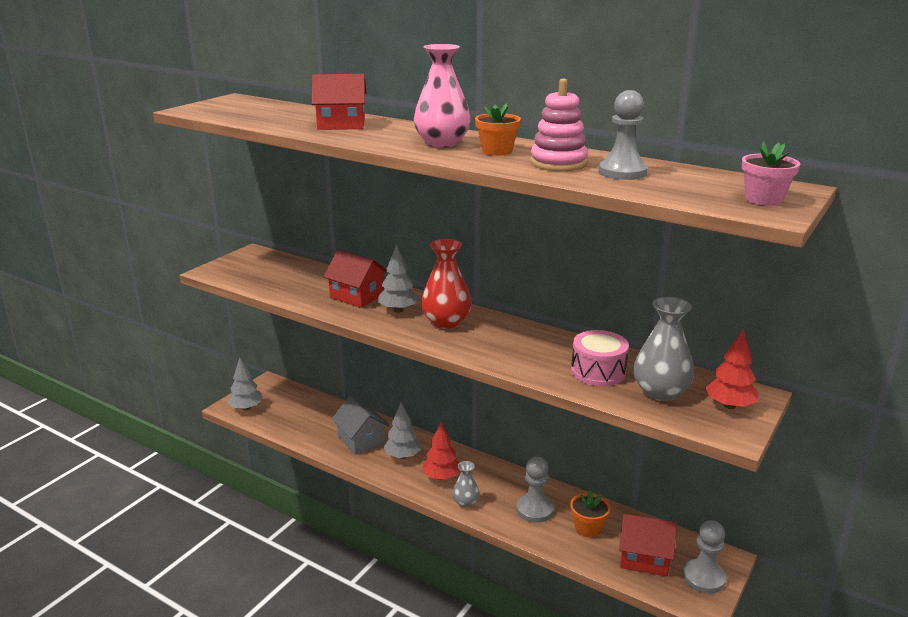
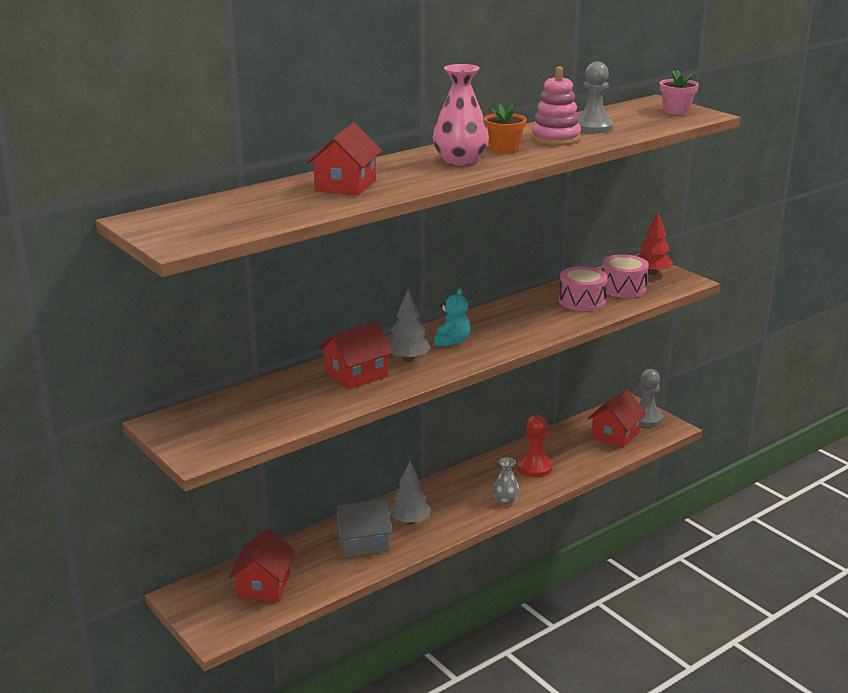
camera: 70 degrees left, 0 degrees up
(246, 408) = (229, 620): grey tree -> none
(290, 411) = (264, 585): none -> red house
(441, 477) = (459, 505): red tree -> none
(446, 322) = (451, 341): red vase -> turquoise teddy bear
(534, 510) = (534, 467): grey pawn -> red pawn
(588, 528) = (570, 449): orange flower pot -> none
(660, 392) = (623, 288): grey vase -> pink drum

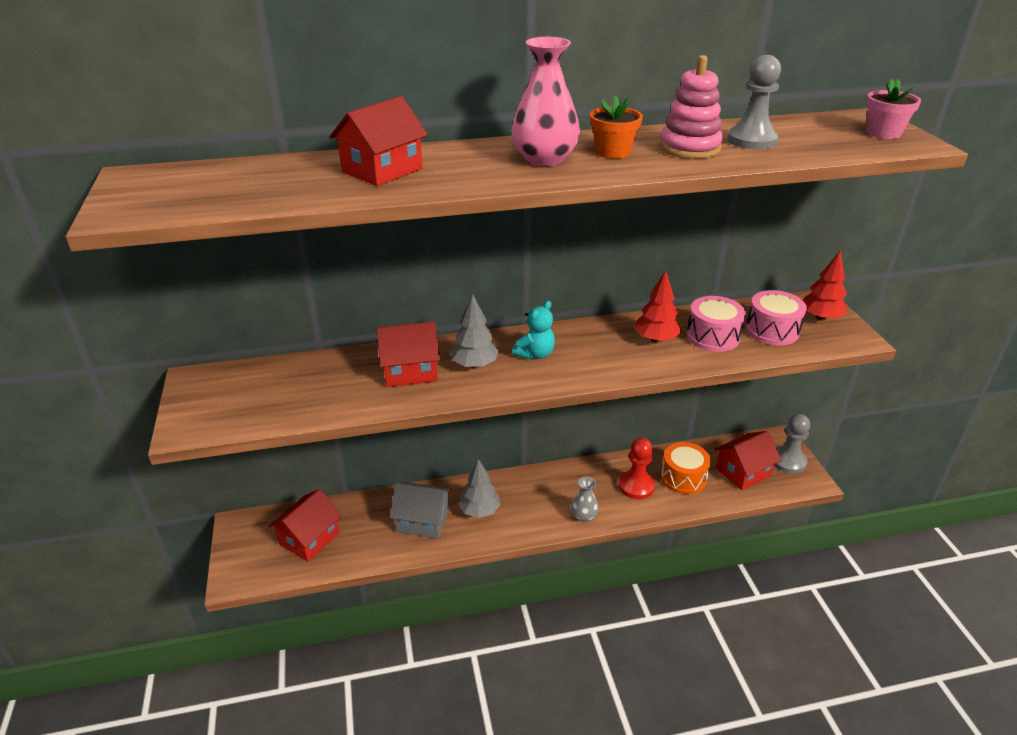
camera: 25 degrees right, 10 degrees up
(539, 312) = (656, 339): none -> red tree
(569, 451) = (683, 477): none -> orange drum

